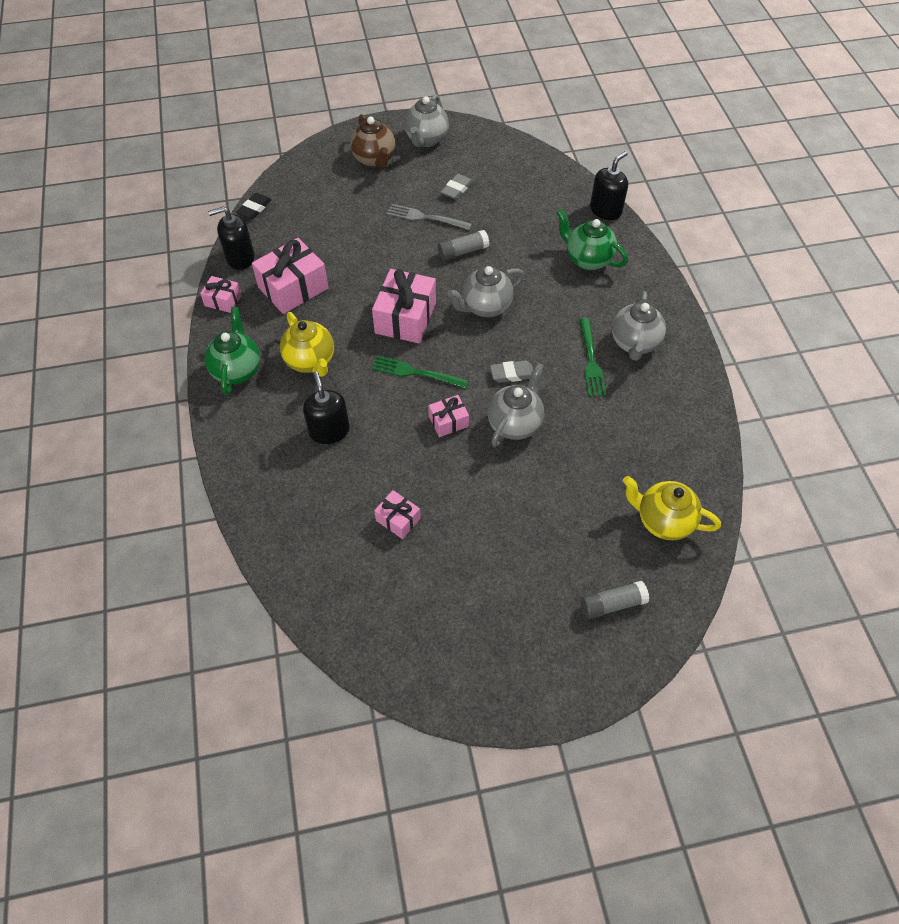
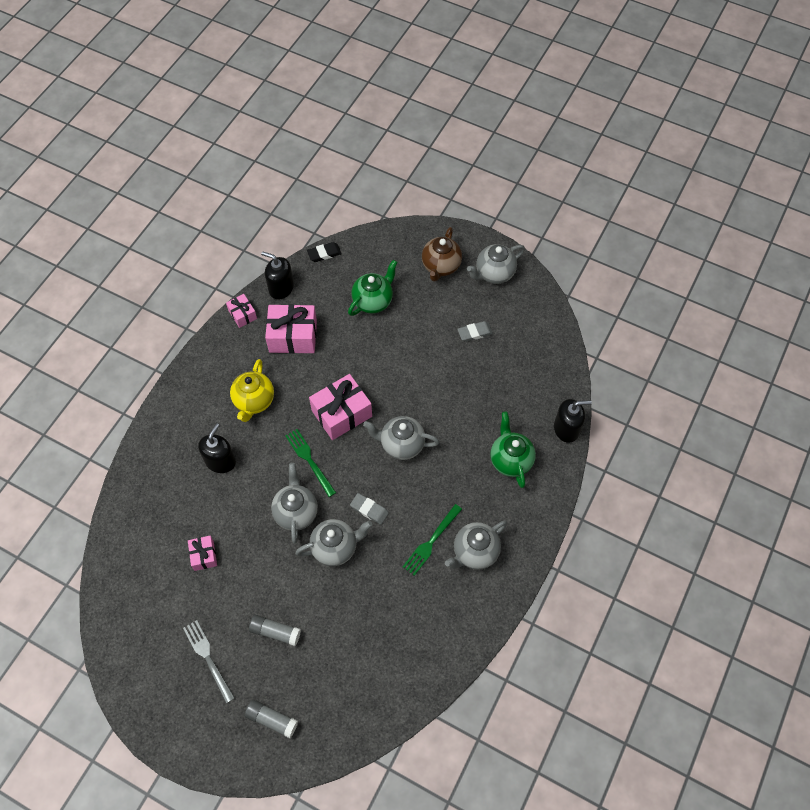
camera: 40 degrees right, 5 degrees up
(237, 370) = (206, 374): green teapot -> green teapot (373, 301)
(426, 218) = (430, 342): grey fork -> grey fork (208, 658)
(448, 421) = (296, 512): pink gift -> grey teapot
(462, 251) = (429, 389): grey glue stick -> grey glue stick (275, 632)
(663, 521) = (359, 694): yellow teapot -> none

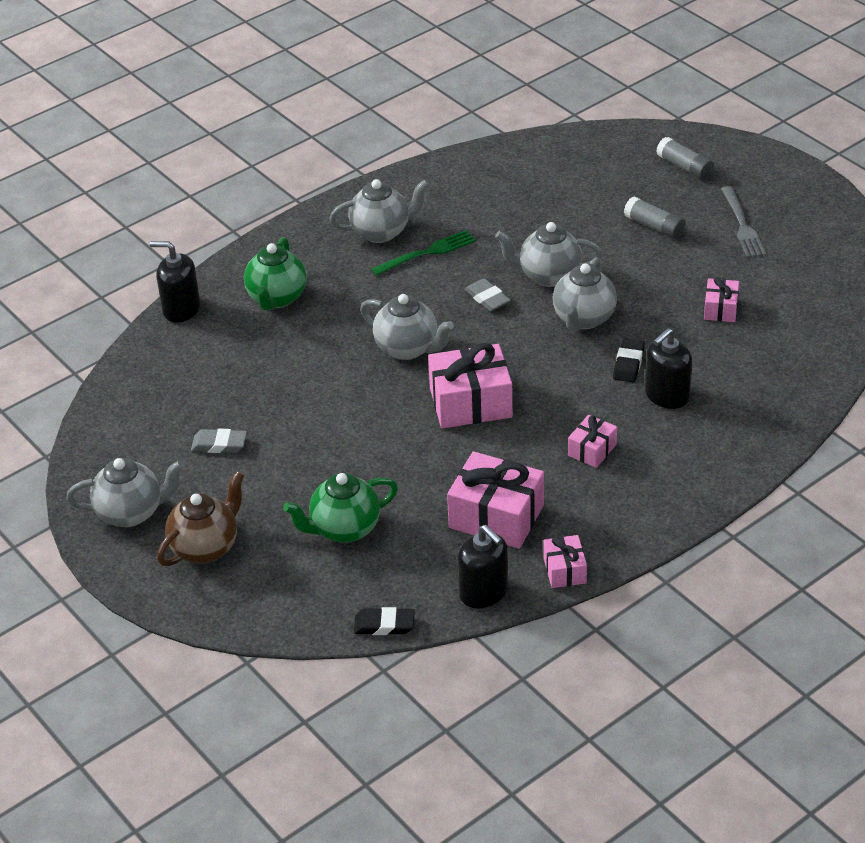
camera: 155 degrees left, 20 degrees down
(253, 481) = (628, 363): none -> black eraser
(254, 401) = (592, 450): yellow teapot -> pink gift
(309, 460) = (541, 364): green fork -> none

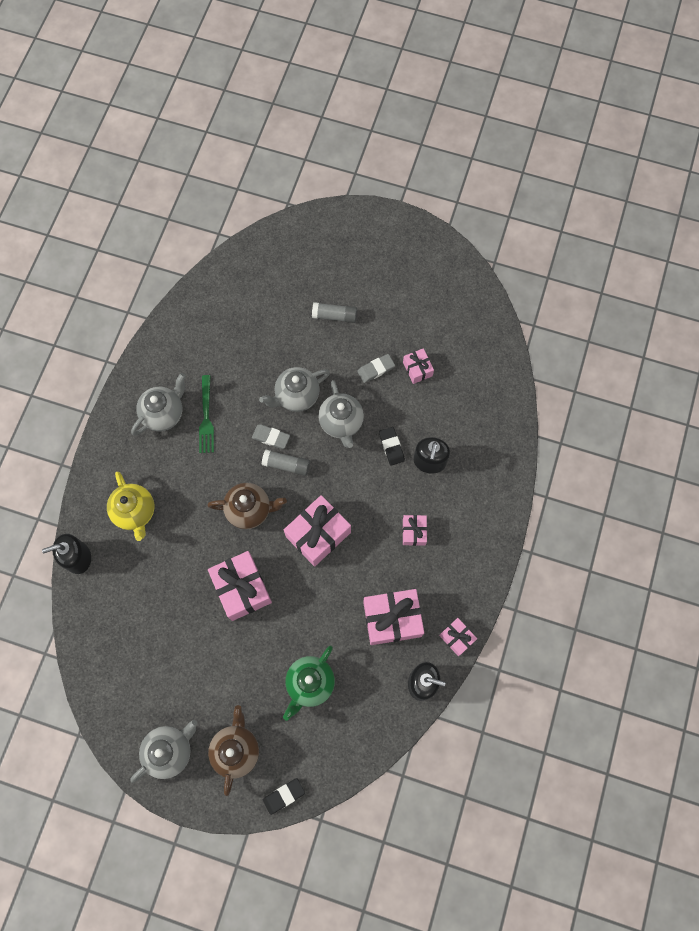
camera: 35 degrees left, 30 degrees up
(219, 444) = (186, 661): grey eraser -> grey eraser (376, 369)
(277, 298) = (135, 512): green teapot -> yellow teapot
(338, 411) = (241, 588): none -> pink gift
(384, 625) = (382, 743): black eraser -> black eraser (284, 796)
(408, 349) = (250, 510): grey teapot -> brown teapot
(427, 253) = (206, 417): green fork -> green fork turned 150 degrees clockwise
(684, 167) = (321, 250): grey glue stick -> grey glue stick (286, 465)
(742, 225) = (387, 286): grey fork -> none

